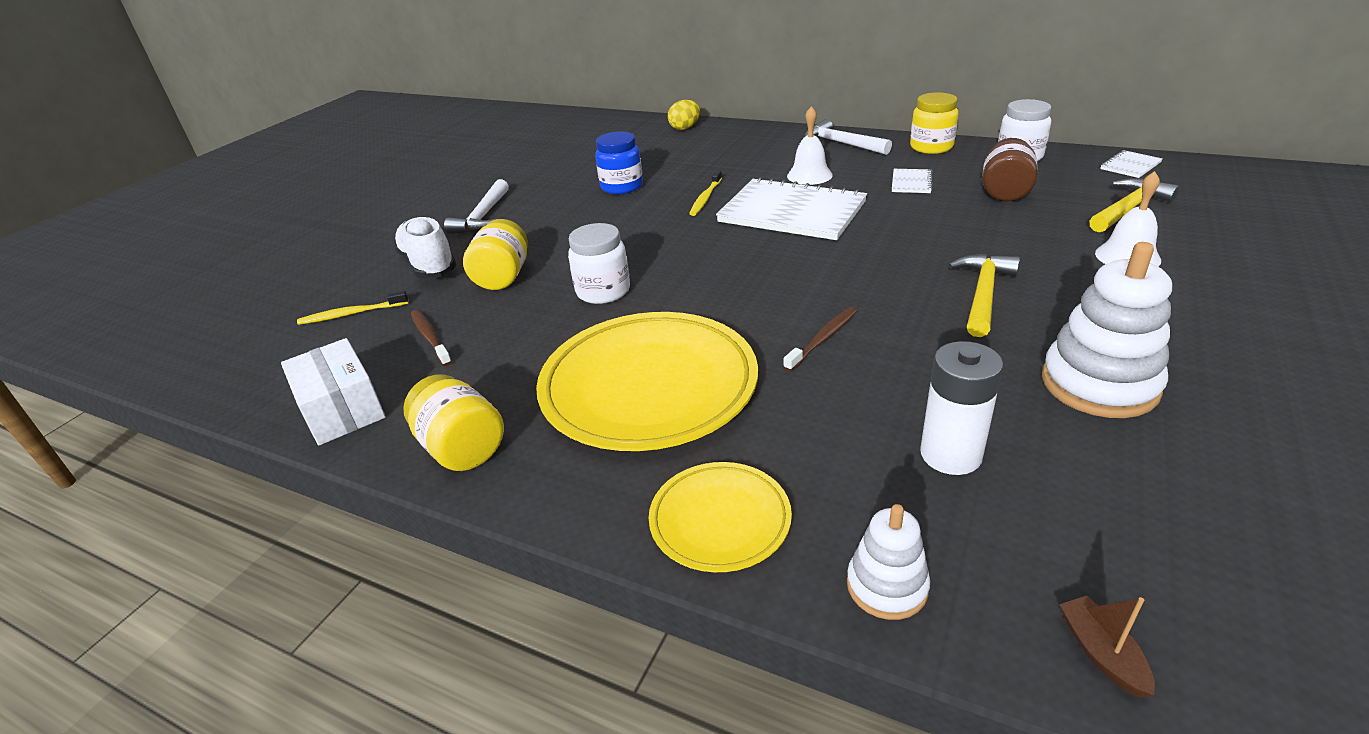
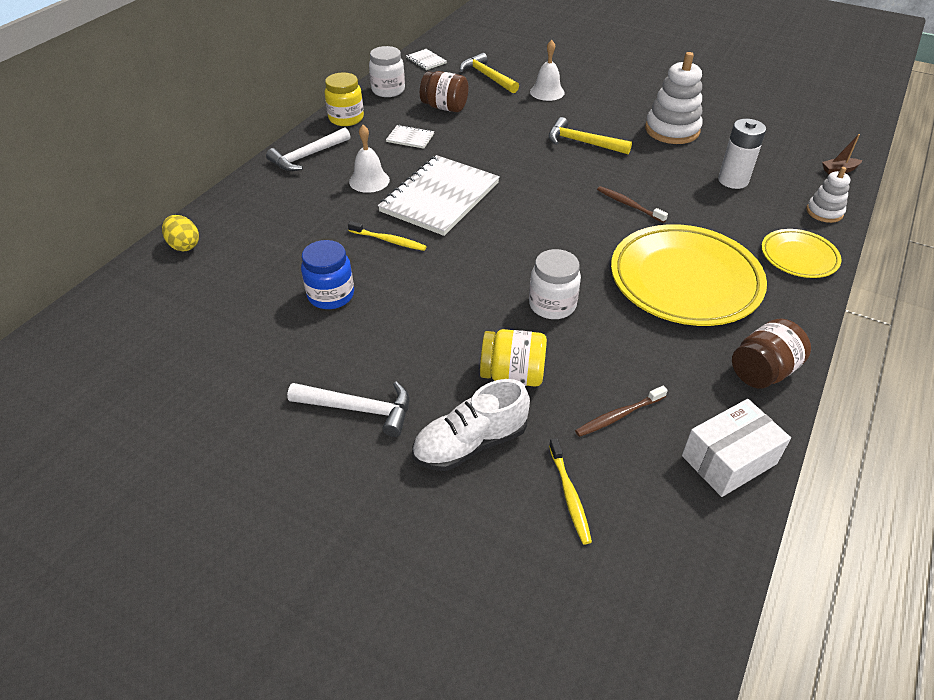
camera: 90 degrees left, 10 degrees up
(462, 448) = (762, 371): yellow jar -> brown jar

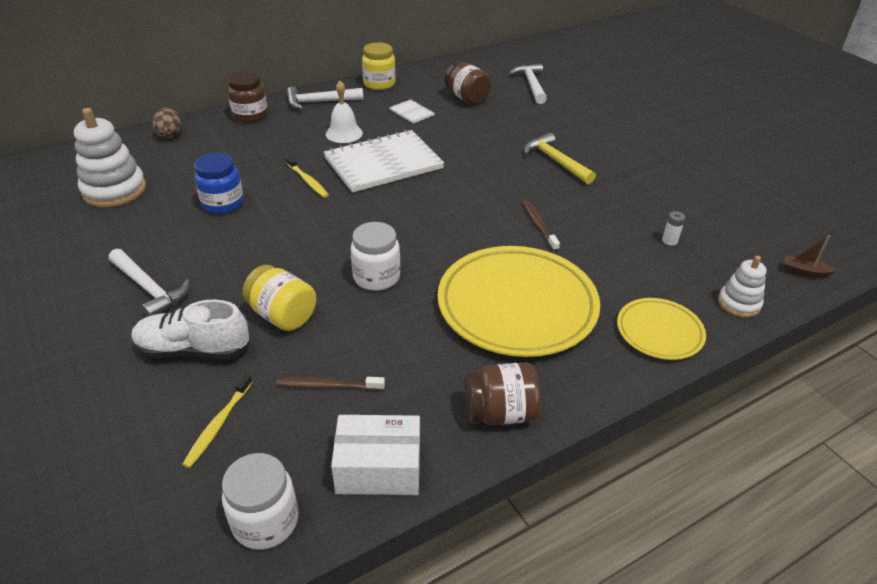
camera: 30 degrees right, 5 degrees down
(184, 245) = (170, 134): yellow egg -> brown egg
(250, 194) = (250, 115): none -> brown jar
(388, 90) = (436, 73): white jar -> white jar (265, 521)
(426, 60) = (493, 59): white notebook -> none
(487, 76) = (531, 85): yellow hammer -> white hammer
(547, 92) = (571, 111): white bell -> none
(672, 130) = (657, 178): white stacking toy -> white stacking toy (114, 190)
(733, 180) = (669, 241): white battery -> white battery, size x0.47

